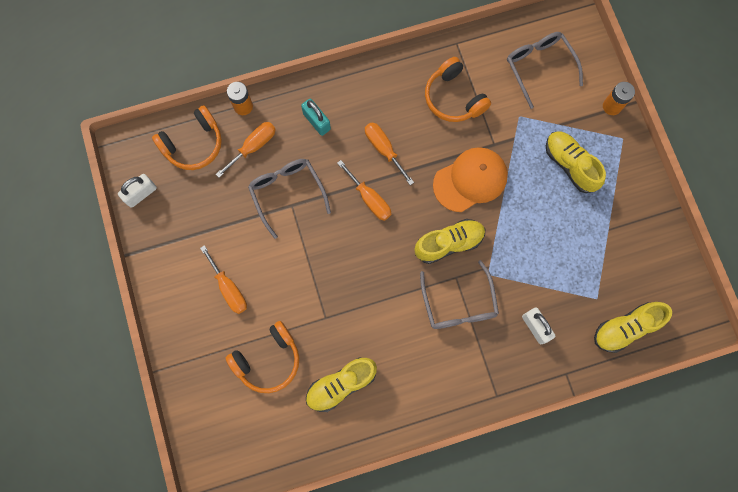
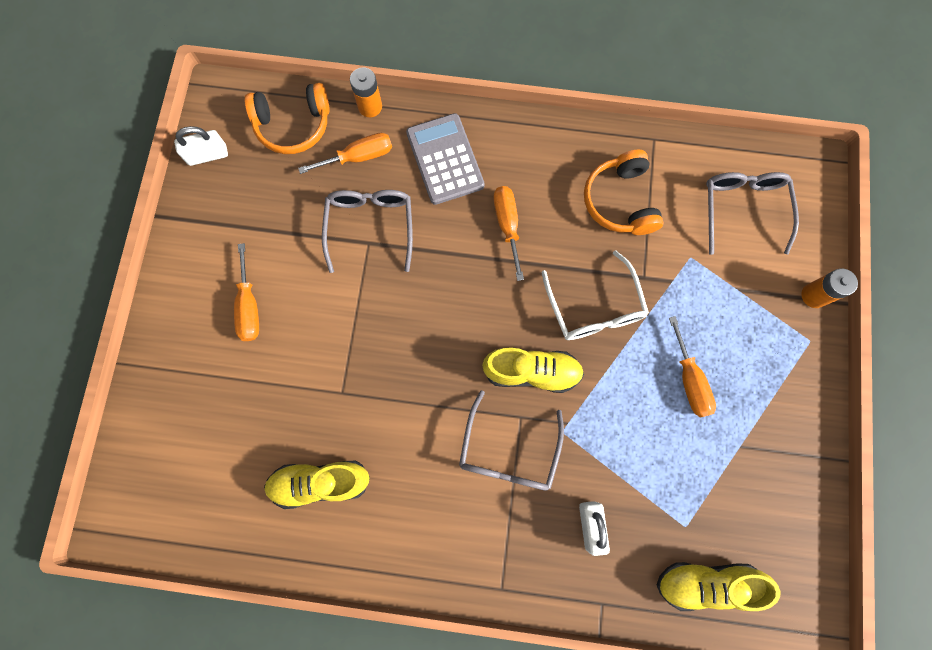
camera: 25 degrees right, 0 degrees up
(268, 360) = (251, 411): orange headphones -> none
(316, 121) = (445, 159): turquoise padlock -> grey calculator
(369, 199) = (462, 276): orange screwdriver -> orange screwdriver (689, 380)
(470, 180) = (594, 307): orange cap -> white glasses
(570, 165) = (727, 344): yellow shoe -> none

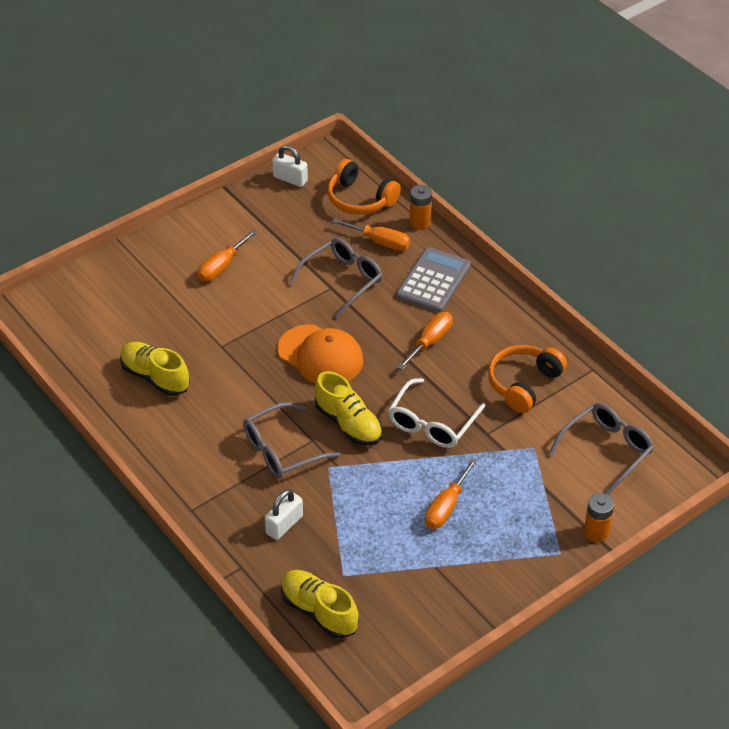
camera: 45 degrees right, 30 degrees down
(436, 323) = (320, 355): none -> orange cap

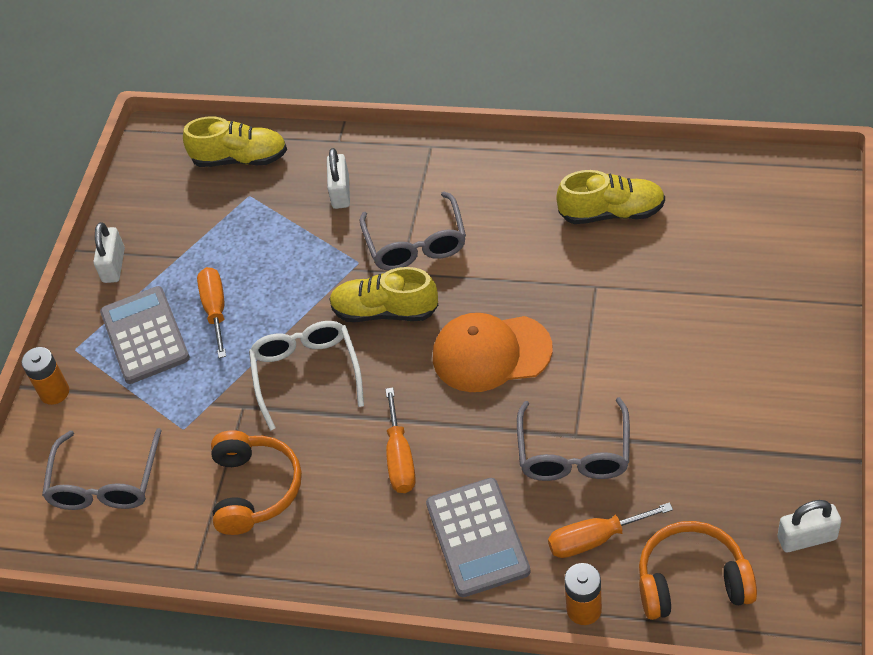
camera: 145 degrees right, 5 degrees up
(221, 266) = (715, 363): orange screwdriver -> none
(282, 450) = (416, 244): grey glasses -> grey glasses turned 150 degrees clockwise
(484, 596) = (114, 265): none -> white padlock
(506, 525) = (145, 335): none -> grey calculator

